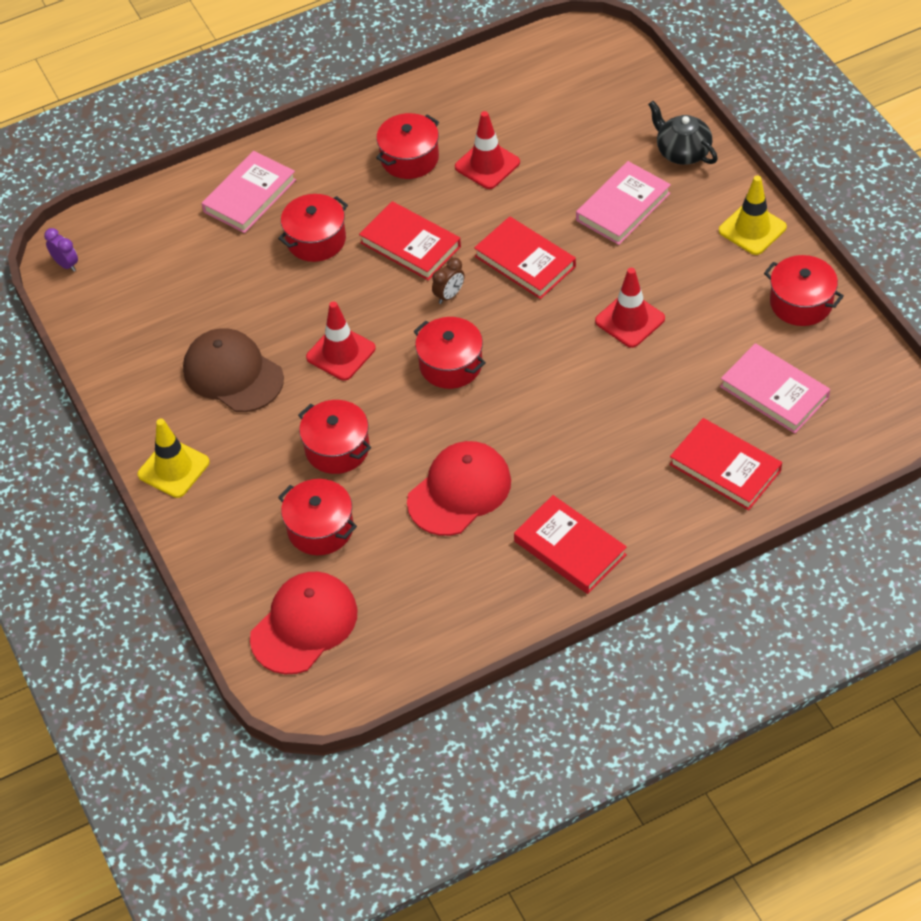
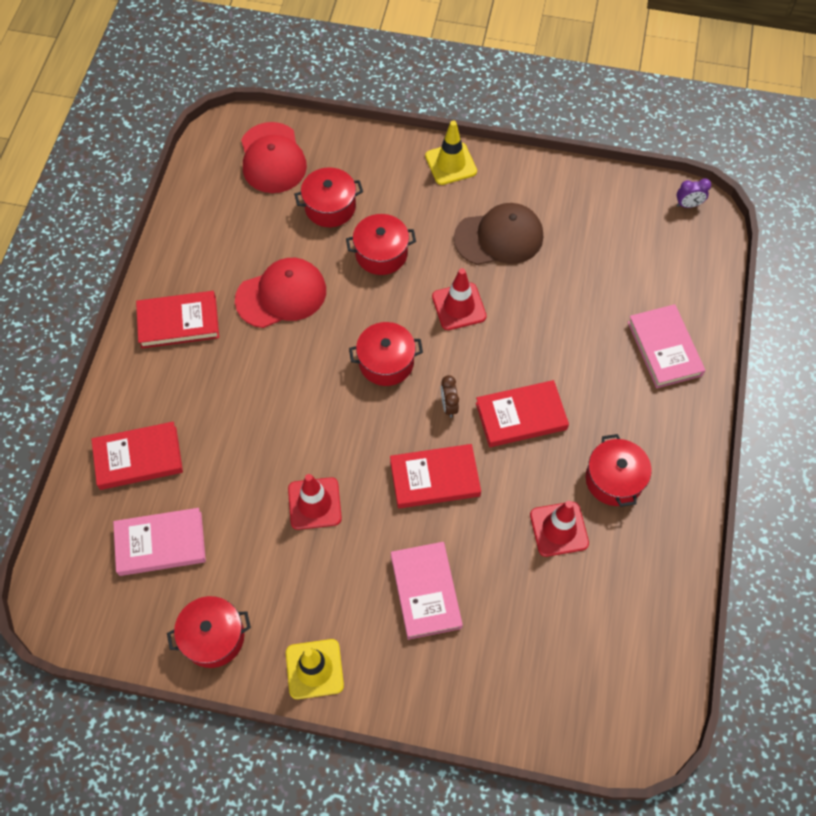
camera: 125 degrees right, 10 degrees up
(316, 240) = (580, 361): red pot -> none
(459, 491) = (281, 295): red cap -> red cap turned 105 degrees counterclockwise
(682, 152) = (443, 690): black teapot -> none

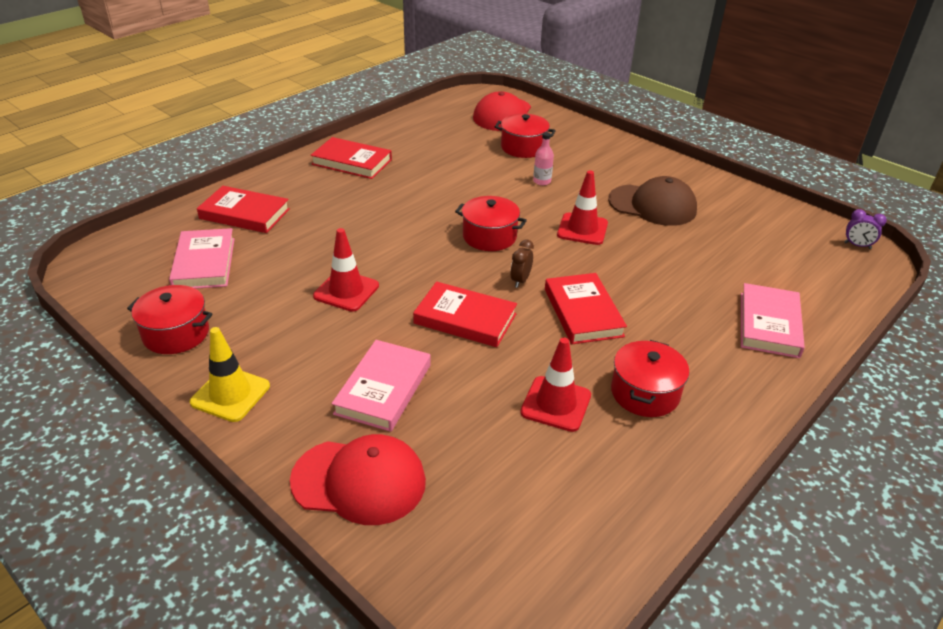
camera: 30 degrees right, 25 degrees down
(161, 543) = (204, 263): pink book -> pink book turned 60 degrees clockwise
(281, 295) = (441, 175): red cap -> red cap (359, 481)
(381, 253) = (542, 181): red pot -> pink bottle
(451, 164) = (642, 157): yellow traffic cone -> none
(521, 416) = (583, 312): red book -> red book turned 60 degrees clockwise

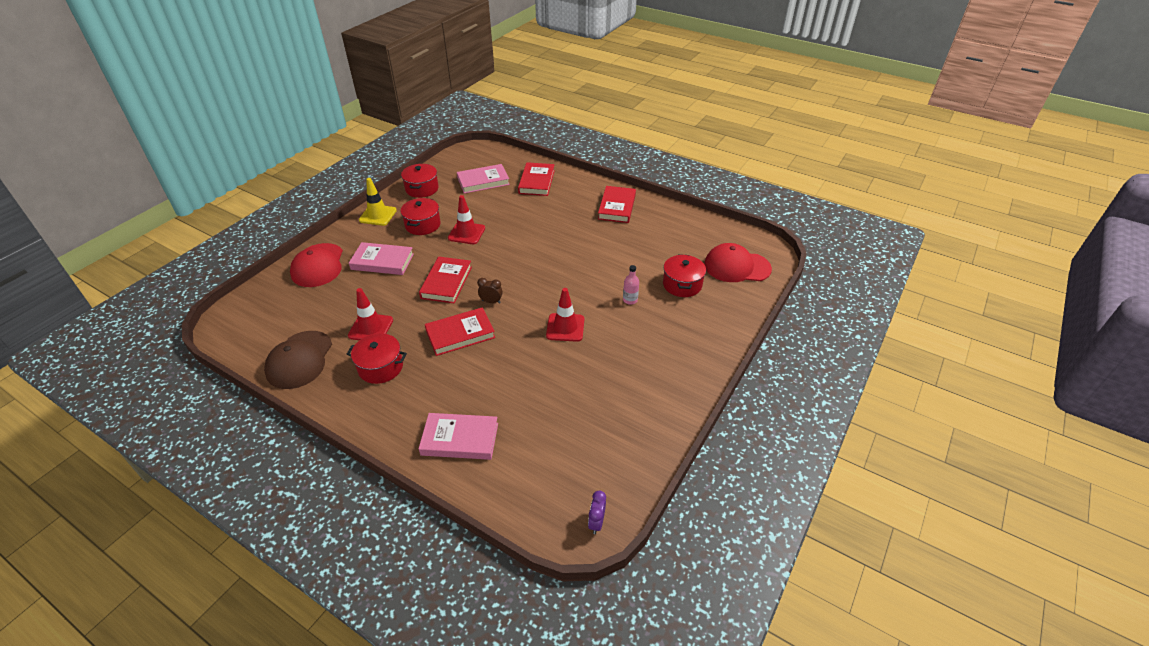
camera: 80 degrees right, 5 degrees up
(489, 236) = (541, 281): red pot -> red pot (423, 225)
(652, 205) = (617, 368): brown cap -> brown cap (299, 360)

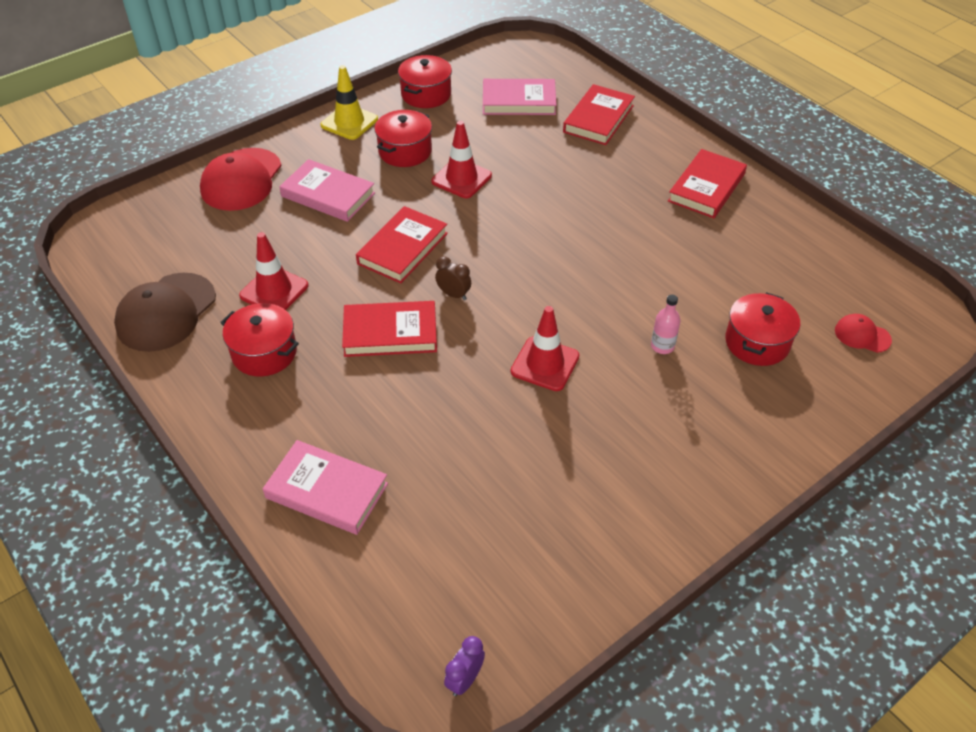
camera: 20 degrees right, 5 degrees up
(736, 267) = (862, 335): red cap -> red cap, size x0.50

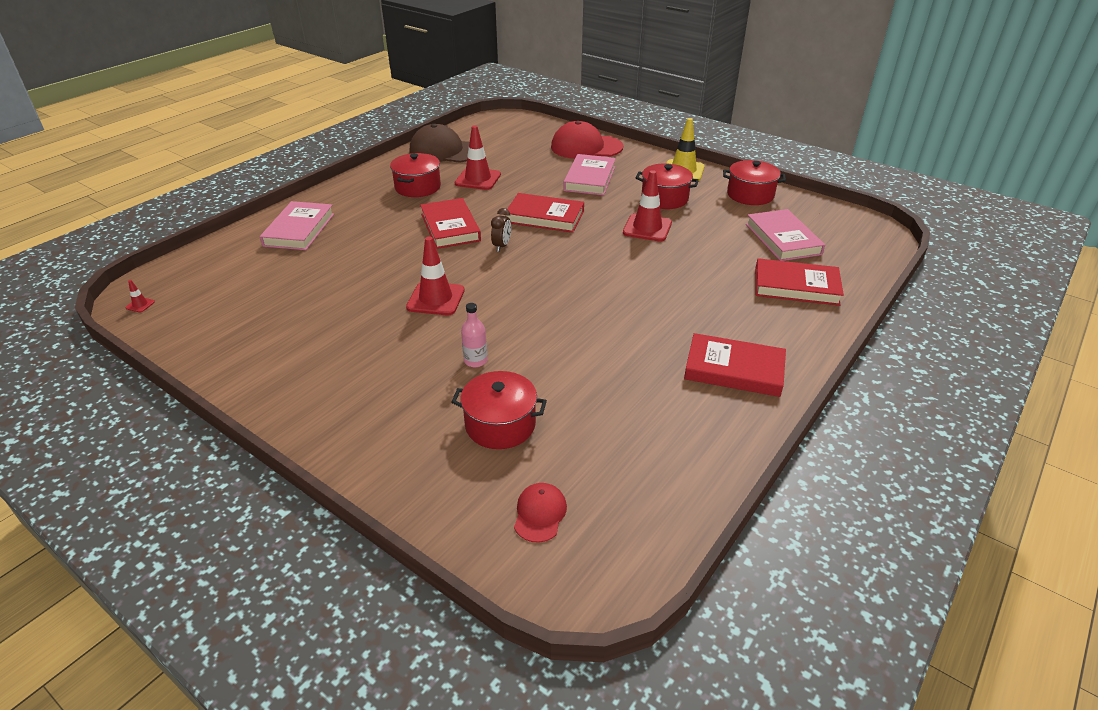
camera: 75 degrees right, 10 degrees down
(465, 679) = (140, 305): purple clock -> red traffic cone

